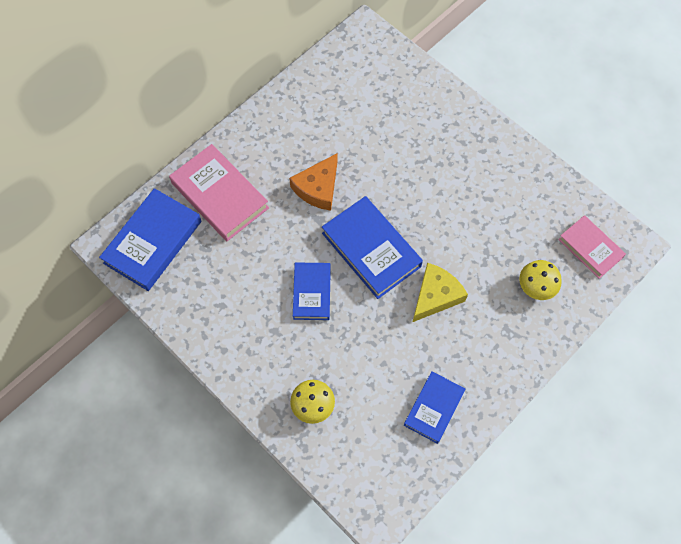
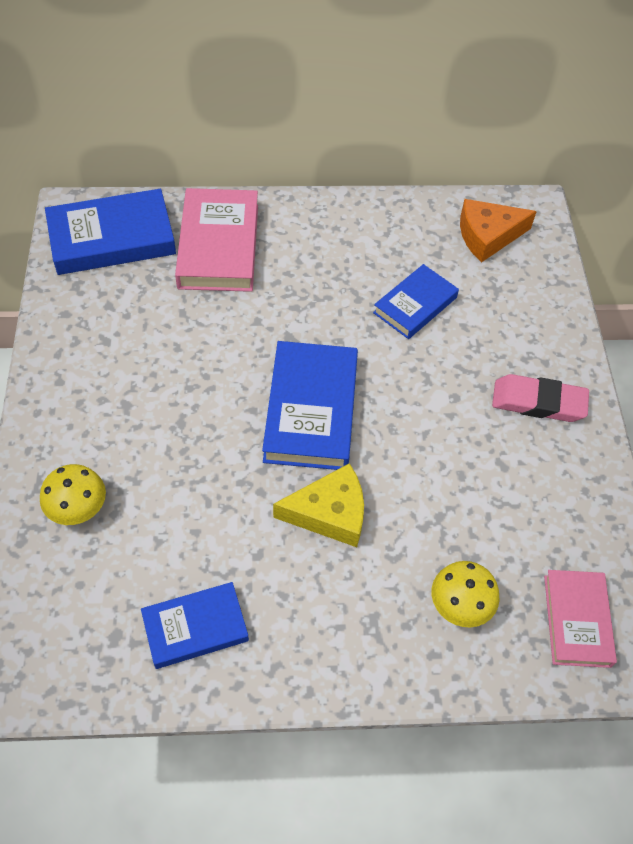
camera: 40 degrees right, 10 degrees down
(312, 293) = (203, 400): blue book -> blue book (415, 305)
(318, 188) = (322, 311): orange cheese -> orange cheese (487, 236)
(473, 149) = (538, 402): none -> pink eraser

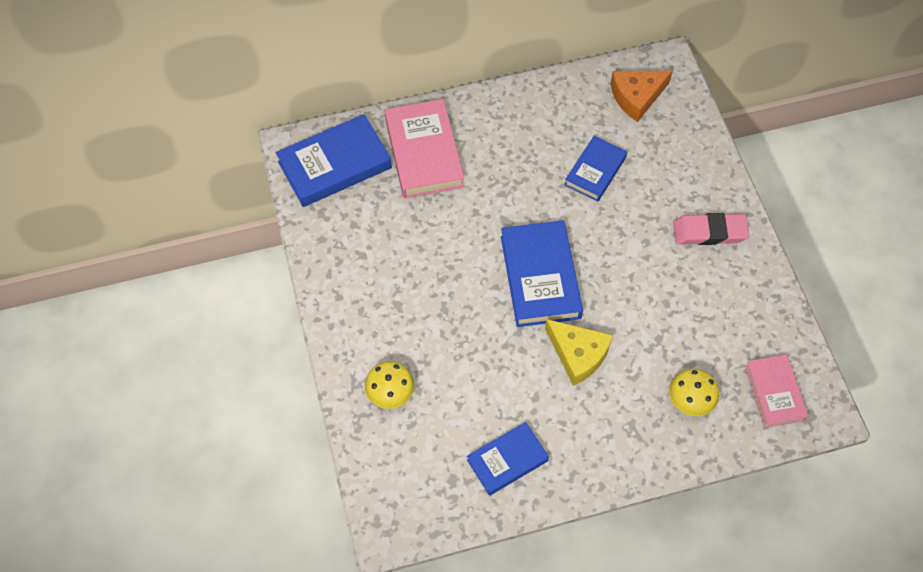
camera: 10 degrees left, 5 degrees up
(330, 513) = (578, 354): yellow cheese -> yellow cheese turned 60 degrees clockwise

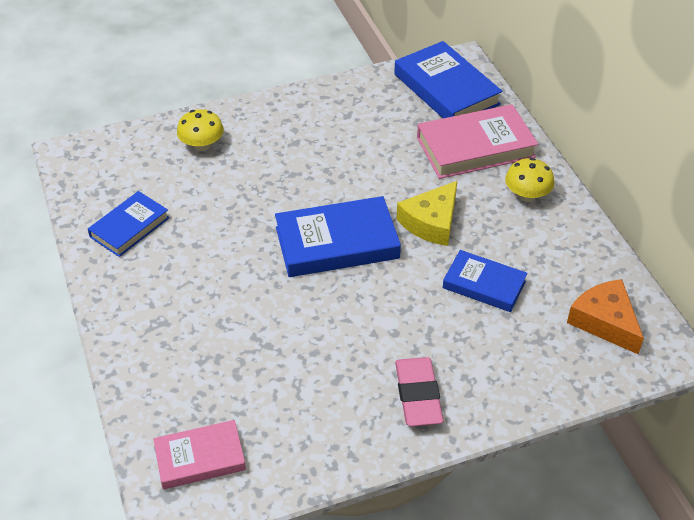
camera: 85 degrees right, 15 degrees down
(507, 460) = (129, 227): blue book -> blue book turned 75 degrees clockwise
(578, 354) = (245, 276): yellow cheese -> yellow cheese (431, 222)
(690, 400) = (191, 374): yellow mushroom -> yellow mushroom (527, 195)

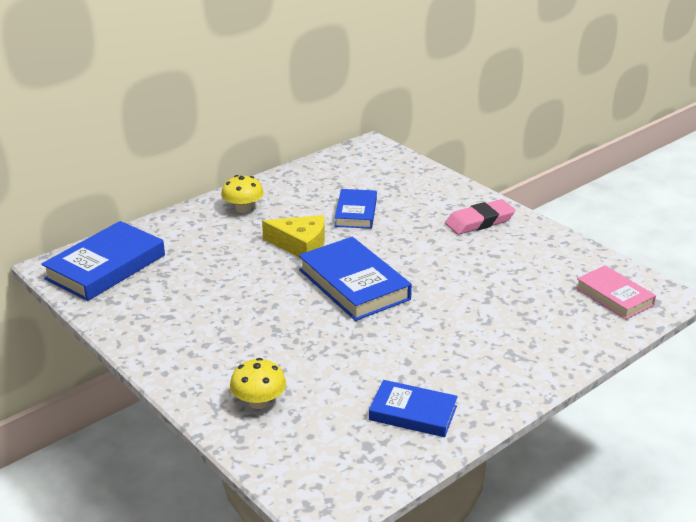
camera: 110 degrees left, 15 degrees down
(475, 147) = (191, 239): pink book -> none
(605, 321) = (359, 167): orange cheese -> none

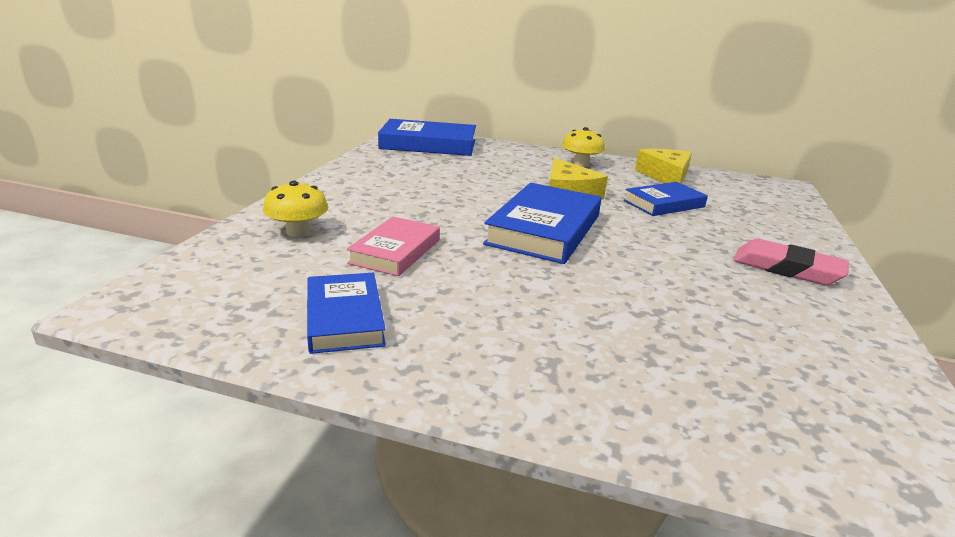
camera: 55 degrees right, 5 degrees down
(307, 183) = (665, 176): none -> yellow cheese
(614, 296) = (844, 432): pink book -> pink book (395, 251)

